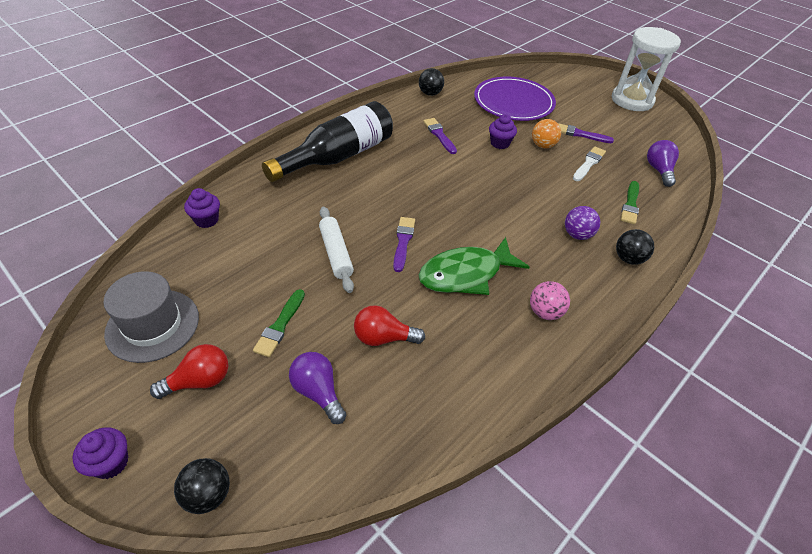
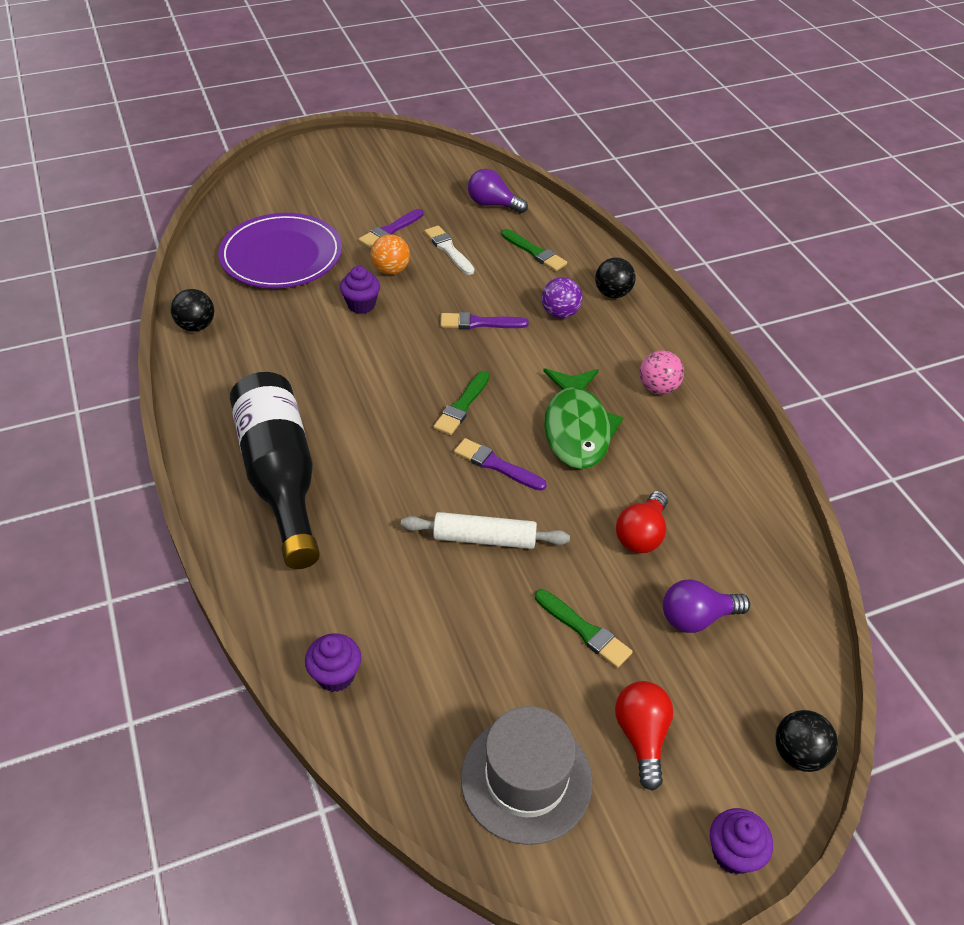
camera: 65 degrees left, 0 degrees up
(439, 135) = (303, 354): purple brush -> purple brush (479, 323)
(445, 211) = (462, 406): none -> green brush
(632, 100) = (354, 159): white hourglass -> none

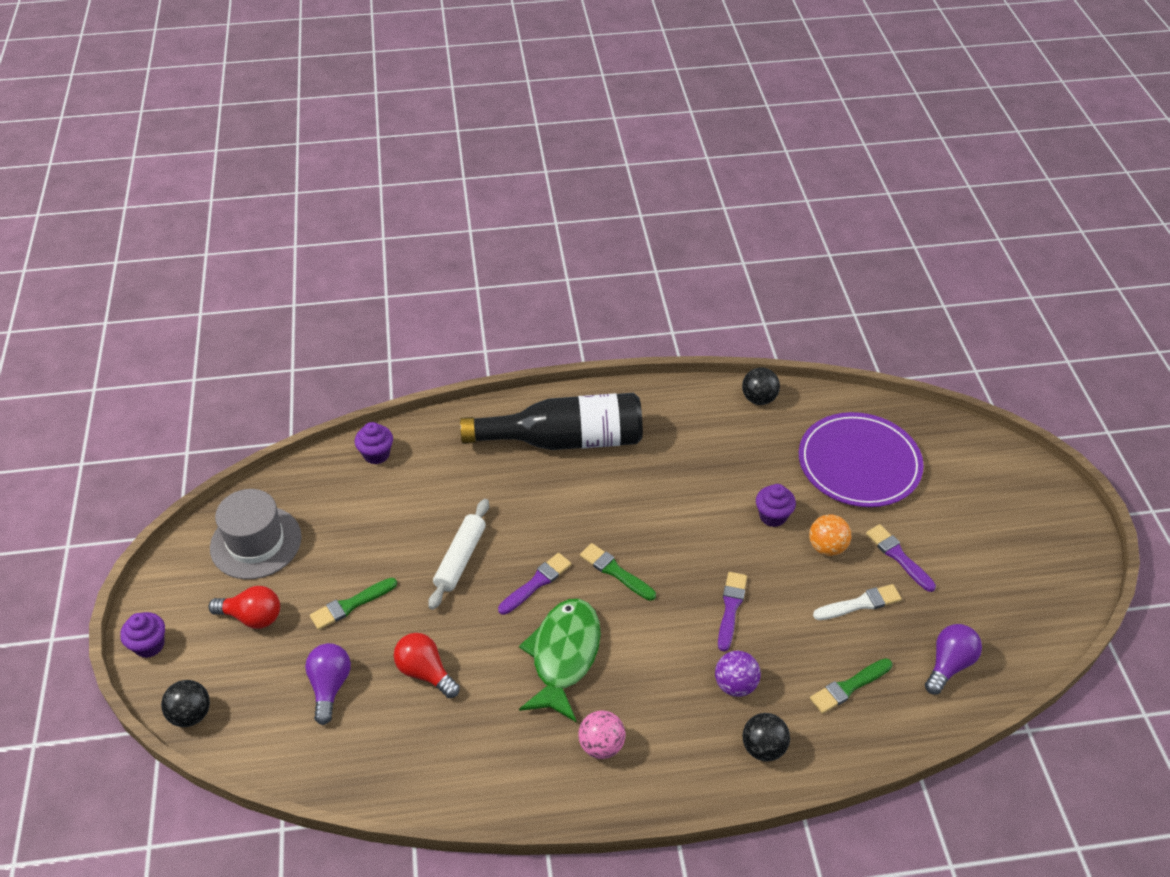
camera: 105 degrees right, 0 degrees up
(576, 428) = (563, 656): green fish -> green fish turned 90 degrees clockwise

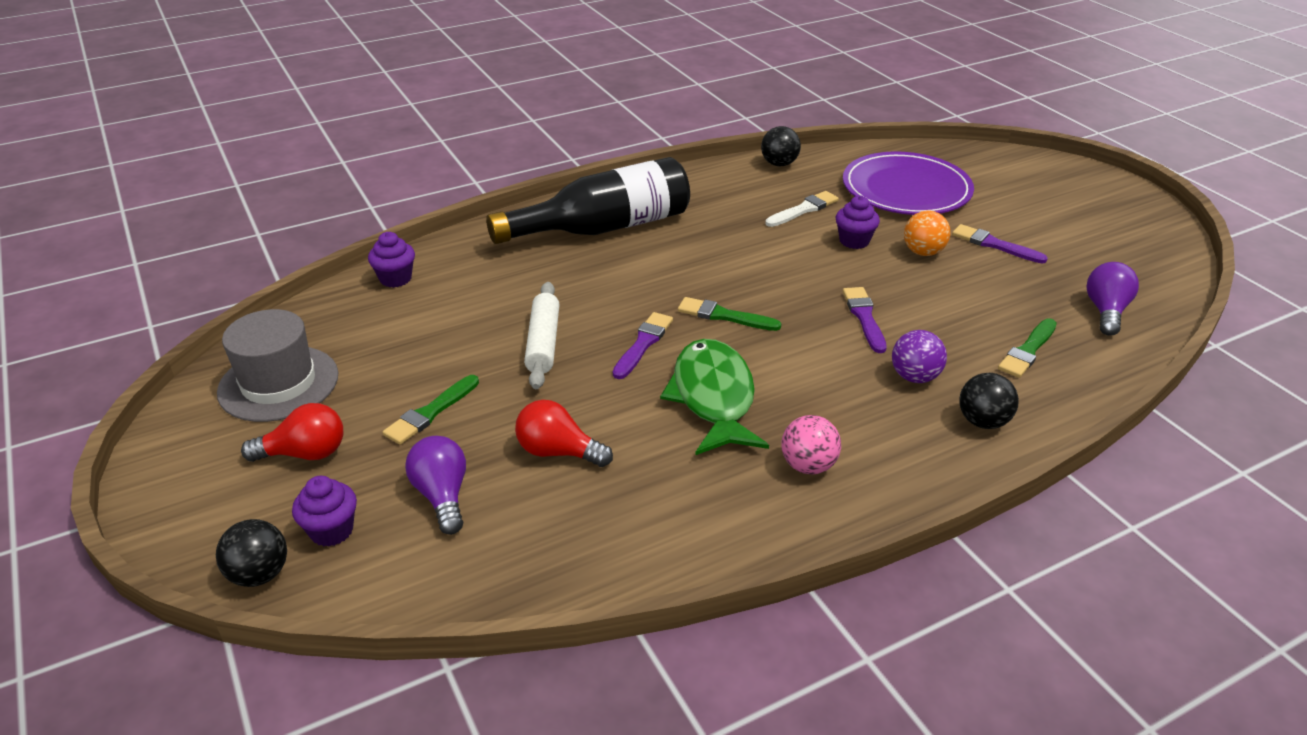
camera: 20 degrees left, 10 degrees down
(149, 645) = (168, 516): purple cupcake -> purple cupcake (331, 530)
(860, 603) = (987, 286): white brush -> white brush (803, 209)

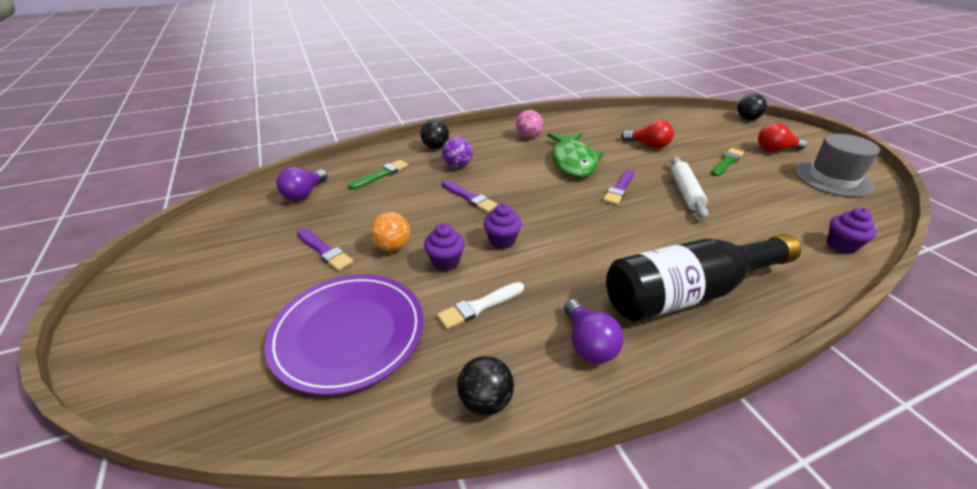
camera: 175 degrees left, 0 degrees up
(331, 530) = (732, 127): purple cupcake -> purple cupcake (502, 241)
(442, 496) = (693, 134): purple light bulb -> purple light bulb (588, 343)
(724, 316) = (566, 203): green brush -> none
(864, 317) = (470, 198): purple brush -> purple brush turned 45 degrees counterclockwise

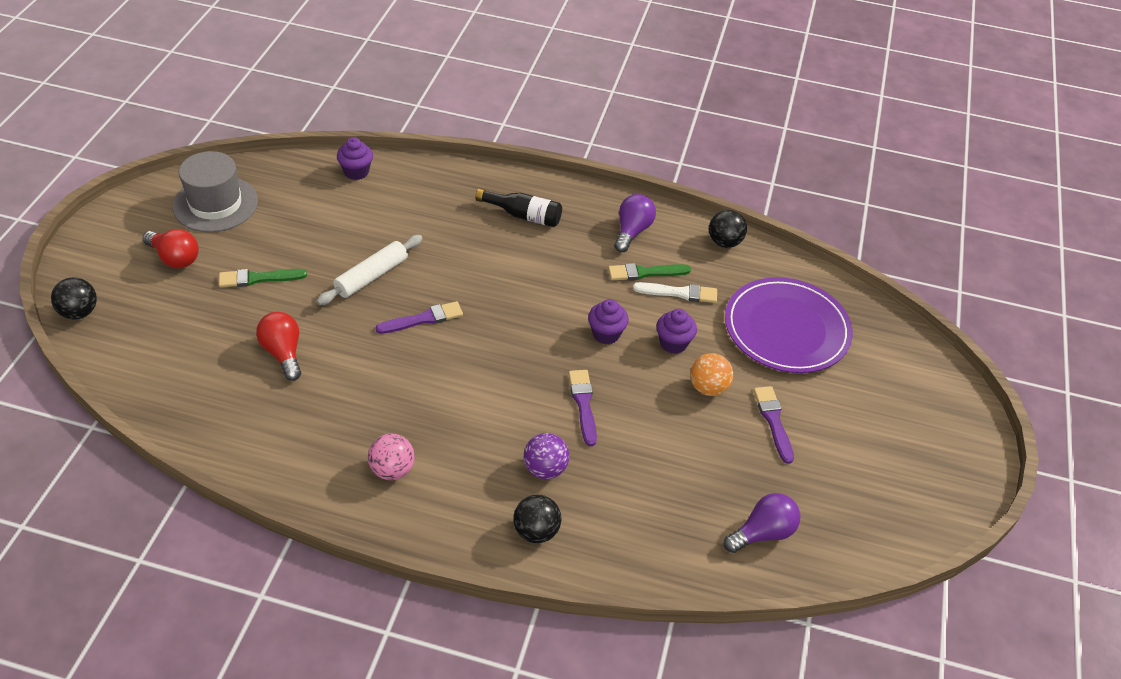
camera: 145 degrees left, 10 degrees up
(381, 174) = (651, 513): green brush -> green brush (645, 273)
(573, 161) = (408, 385): green fish -> none
(688, 293) = (523, 215): black bottle -> black bottle, size x0.50

